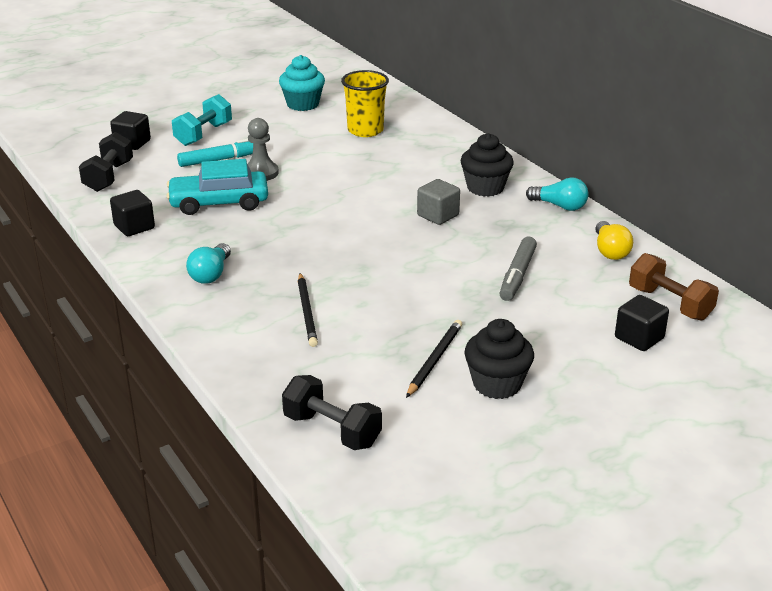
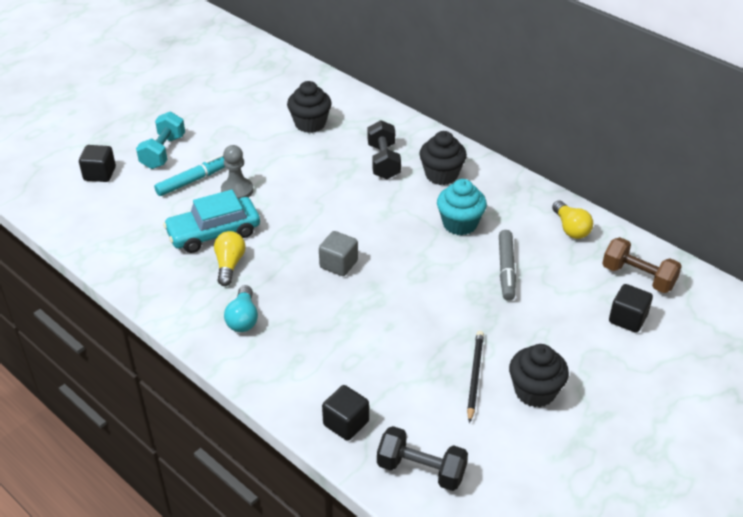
camera: 15 degrees left, 10 degrees up
(109, 177) = (96, 219): black dumbbell -> black dumbbell (383, 161)
(134, 227) = (148, 276): black cube -> black cube (346, 423)
(221, 230) = (229, 265): none -> yellow light bulb
(303, 104) = (240, 100): turquoise cupcake -> turquoise cupcake (460, 224)
(307, 312) = (346, 345): black pencil -> none
(365, 130) = (310, 124): yellow cup -> black cupcake
(438, 215) = (414, 214): grey cube -> grey cube (338, 264)
(560, 206) = (511, 185): turquoise light bulb -> none

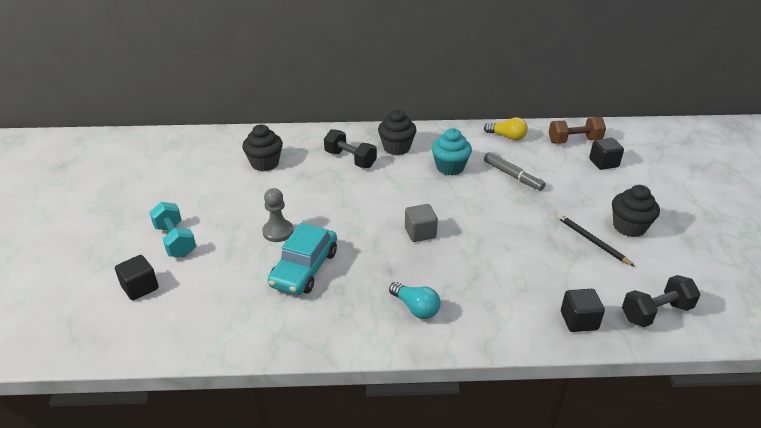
camera: 45 degrees left, 5 degrees down
(194, 180) = (232, 245): turquoise marker -> none
(229, 265) = (350, 281): yellow light bulb -> none

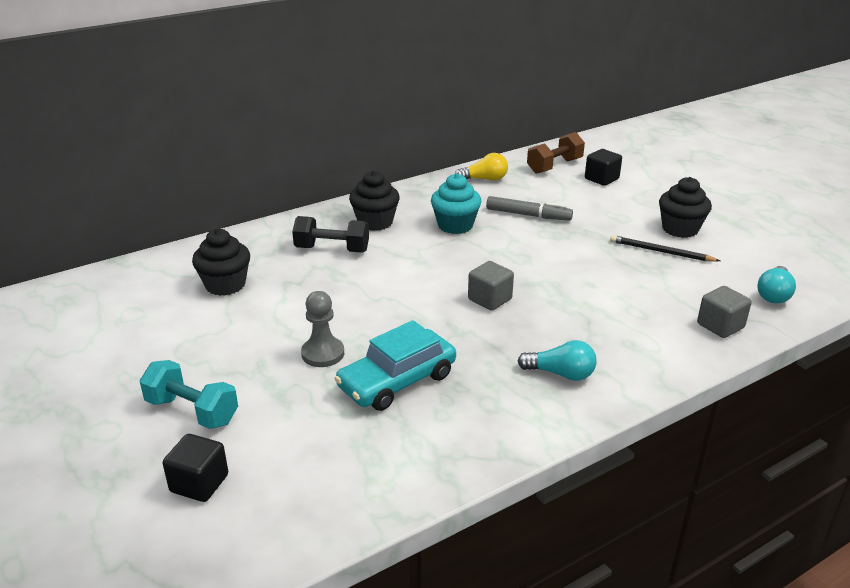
camera: 30 degrees left, 5 degrees down
(304, 268) = (397, 381): turquoise car -> turquoise car turned 60 degrees clockwise
(579, 321) = (720, 326): black cube -> grey cube
(655, 312) = (774, 294): black dumbbell -> turquoise light bulb

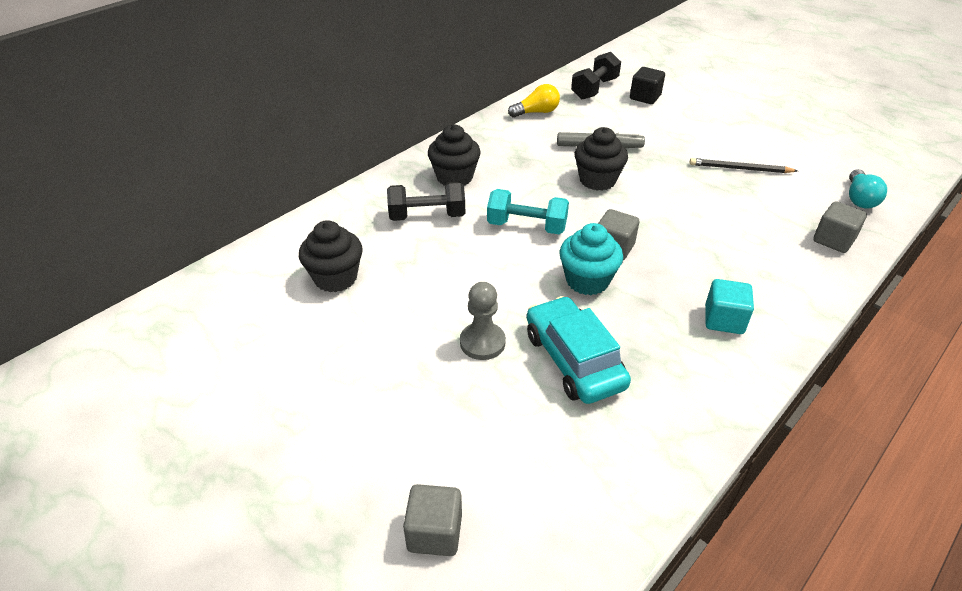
camera: 15 degrees left, 10 degrees up
(192, 411) = (380, 443): turquoise dumbbell -> turquoise dumbbell (526, 226)
(199, 483) = (434, 532): black cube -> grey cube
(397, 381) = (574, 360): turquoise car -> turquoise car turned 120 degrees clockwise
(455, 225) = (536, 169): turquoise cupcake -> turquoise cupcake (587, 280)
(554, 166) = (594, 89): brown dumbbell -> black dumbbell
(561, 374) = (724, 320): turquoise light bulb -> turquoise cube
(680, 229) = (743, 142): black cupcake -> black cupcake (597, 180)

